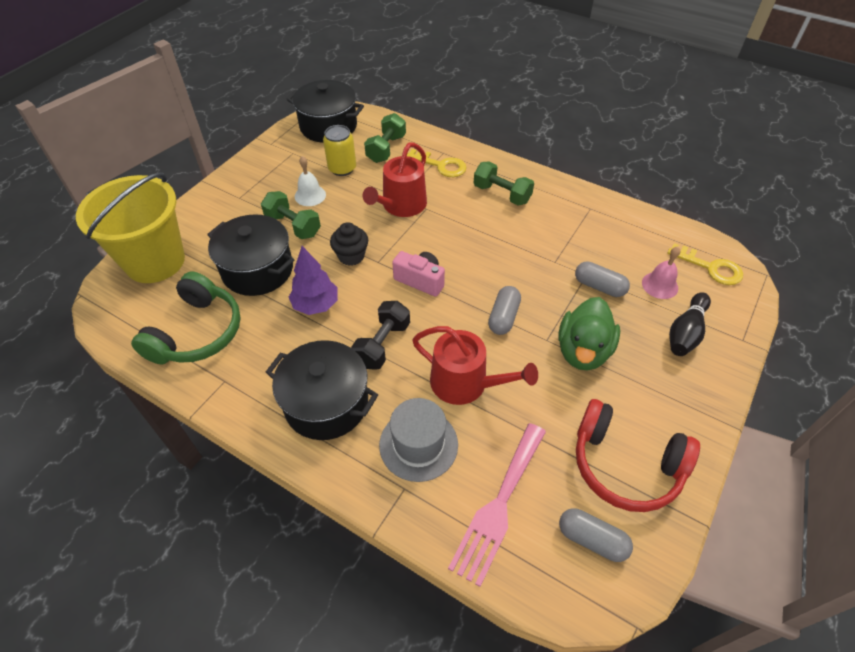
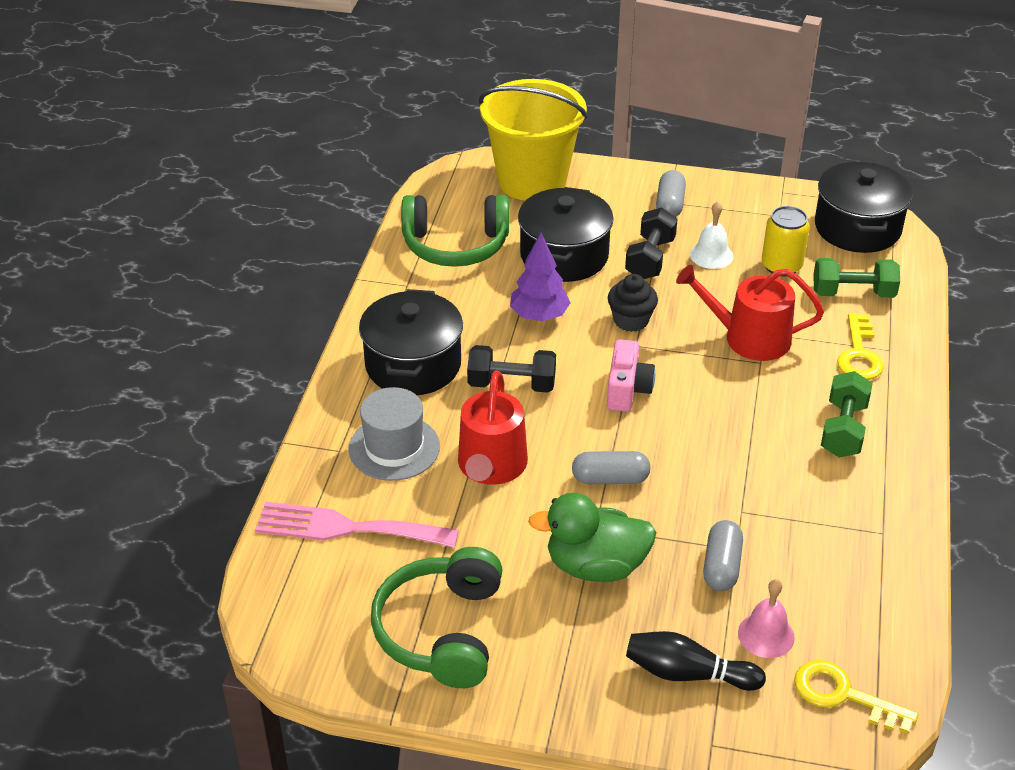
camera: 70 degrees right, 10 degrees down
(293, 226) = (650, 259): green dumbbell -> black dumbbell
(592, 539) = (336, 613): grey capsule -> grey capsule (670, 205)
(625, 465) = (442, 631): red headphones -> green headphones
(710, 267) = (843, 695): yellow key -> yellow key turned 105 degrees clockwise

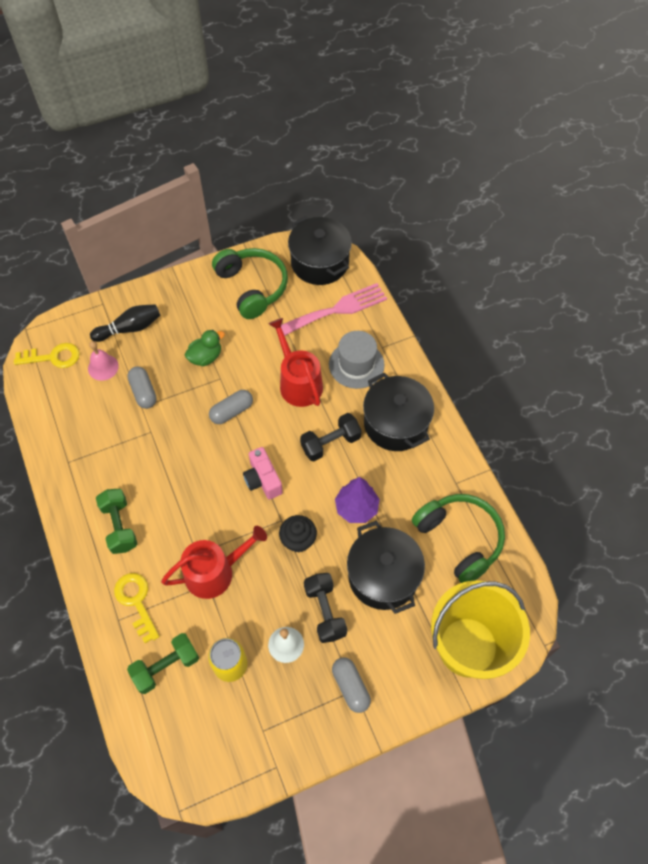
camera: 145 degrees right, 20 degrees up
(455, 245) = (459, 539): green headphones -> green headphones turned 90 degrees clockwise
(595, 566) = (205, 357): green duck -> green duck, size x0.64
(857, 228) = (195, 755): black pot -> black pot (319, 262)

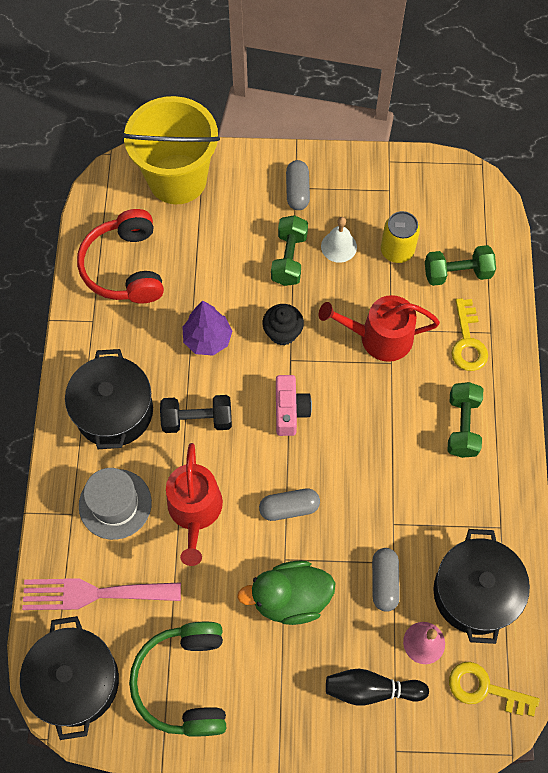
camera: 155 degrees left, 5 degrees up
(205, 357) = (290, 598): green duck -> green duck, size x1.57
(325, 611) = (289, 258): black dumbbell -> green dumbbell
(383, 576) = (218, 266): black pot -> black pot (474, 592)
(459, 539) = (125, 267): green headphones -> red headphones

